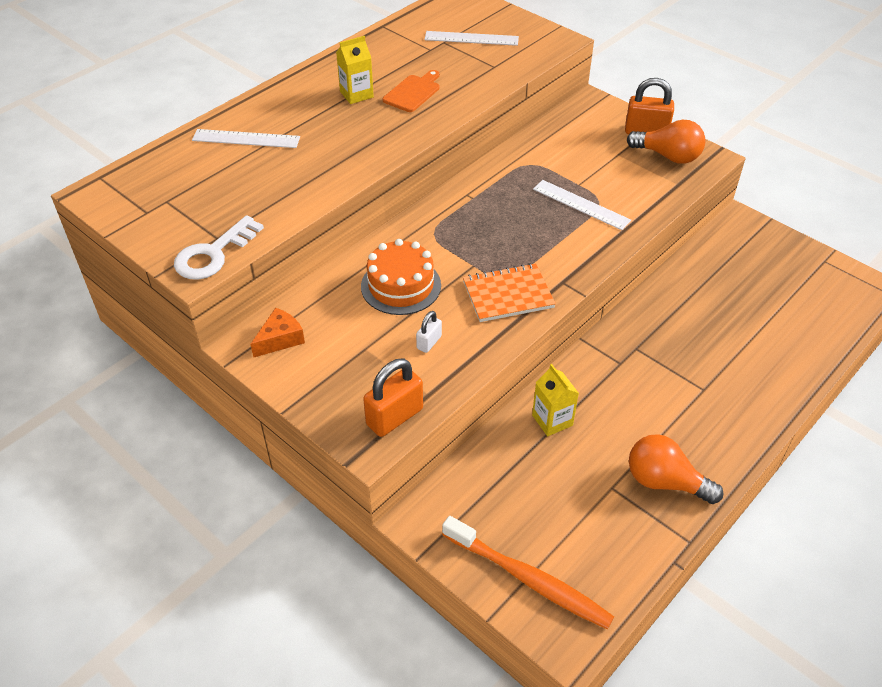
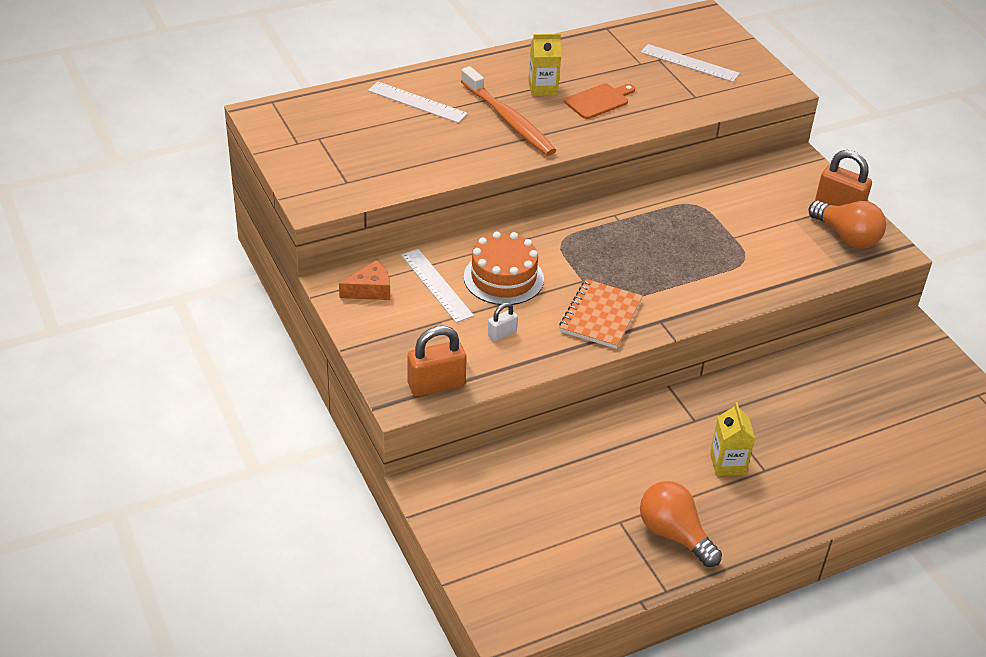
camera: 20 degrees right, 5 degrees down
(213, 254) = (337, 195): white key -> none
(508, 294) = (600, 316): orange notebook -> orange notebook turned 75 degrees counterclockwise
(529, 579) = (498, 567): orange toothbrush -> orange toothbrush (508, 120)
(552, 420) = (597, 447): yellow carton -> yellow carton (727, 463)
(581, 205) = (724, 257): white ruler -> white ruler (436, 285)

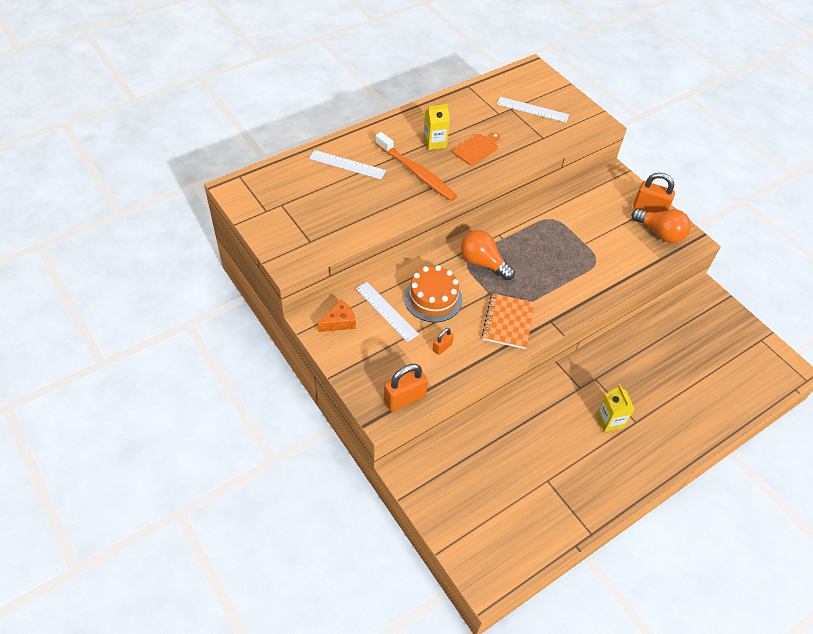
camera: 10 degrees left, 10 degrees up
(502, 334) = (442, 347): white padlock -> orange padlock
(674, 534) = (586, 485): orange light bulb -> orange light bulb (483, 263)

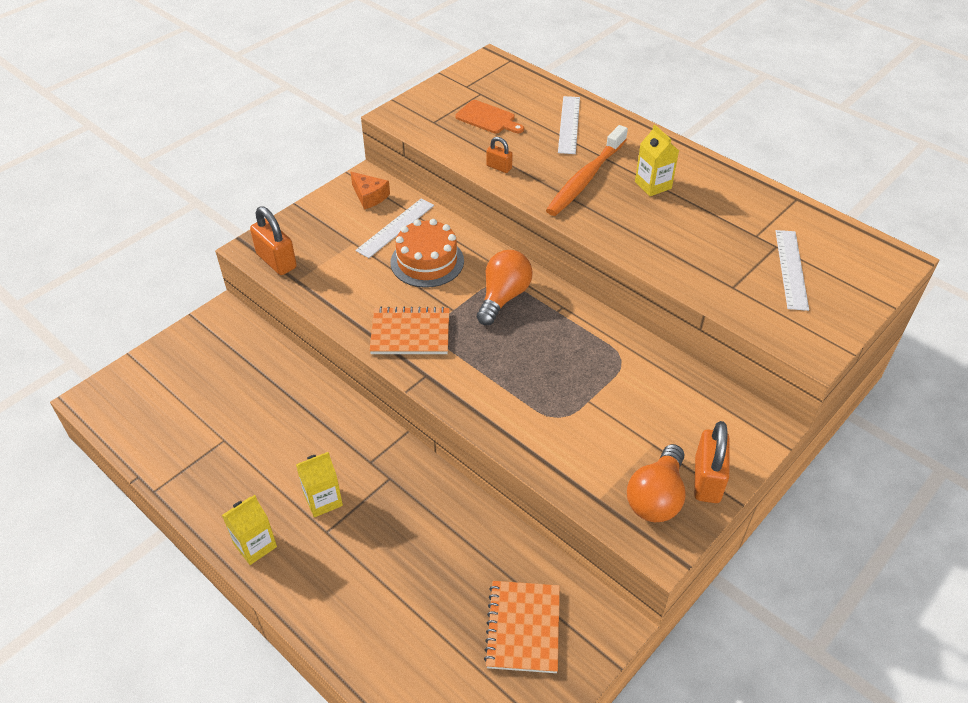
camera: 80 degrees right, 5 degrees down
(442, 347) = (355, 280): orange padlock -> orange padlock (499, 167)
(477, 149) = (664, 224): orange cutting board -> orange cutting board (488, 118)
(644, 466) = (255, 545): none -> yellow carton
(707, 331) = (523, 628): none -> orange notebook

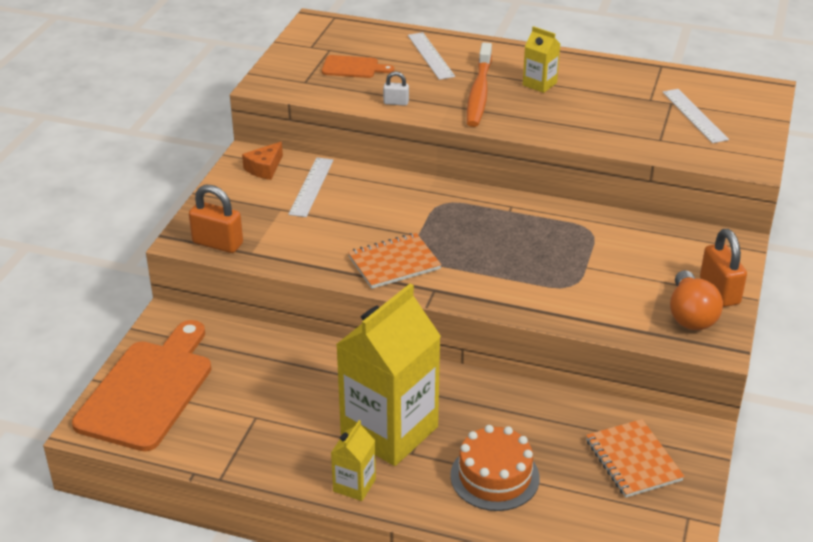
camera: 25 degrees left, 10 degrees down
(160, 379) = (148, 390): none -> orange cutting board
(323, 500) = (389, 431): yellow carton -> yellow carton, size x2.27
(369, 196) = (264, 168): orange cheese -> orange cheese turned 105 degrees clockwise
(427, 261) = (363, 205): orange cake -> orange cake (494, 476)
(499, 167) = (396, 102): orange padlock -> white padlock
(503, 297) = (455, 213): orange light bulb -> none

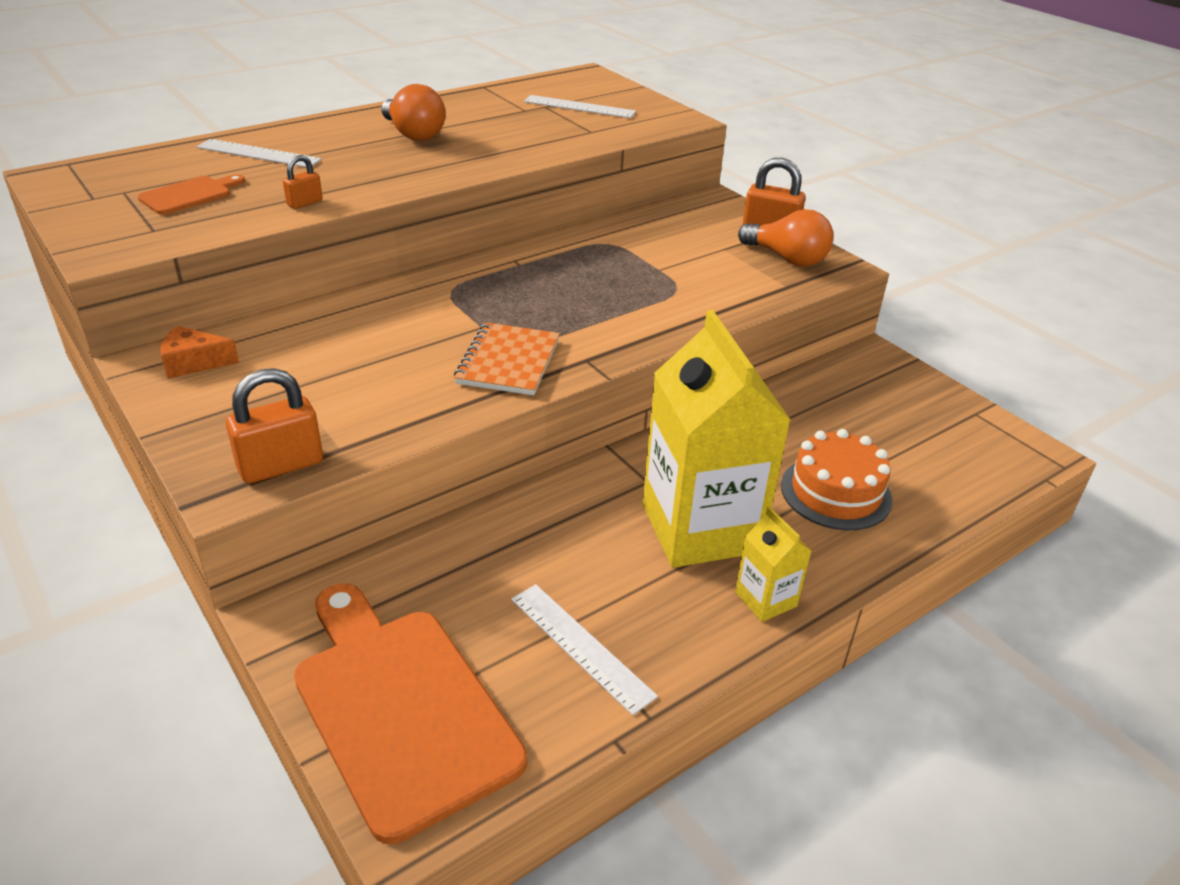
camera: 55 degrees left, 0 degrees up
(264, 168) = (194, 362): orange cheese -> orange cheese turned 105 degrees clockwise
(311, 187) = (287, 349): white ruler -> white ruler (581, 646)
(396, 102) = (304, 203): white padlock -> orange padlock
(479, 93) = (373, 162): orange toothbrush -> none
(539, 84) = (413, 134): yellow carton -> orange light bulb
(633, 460) = (880, 403): orange notebook -> none

